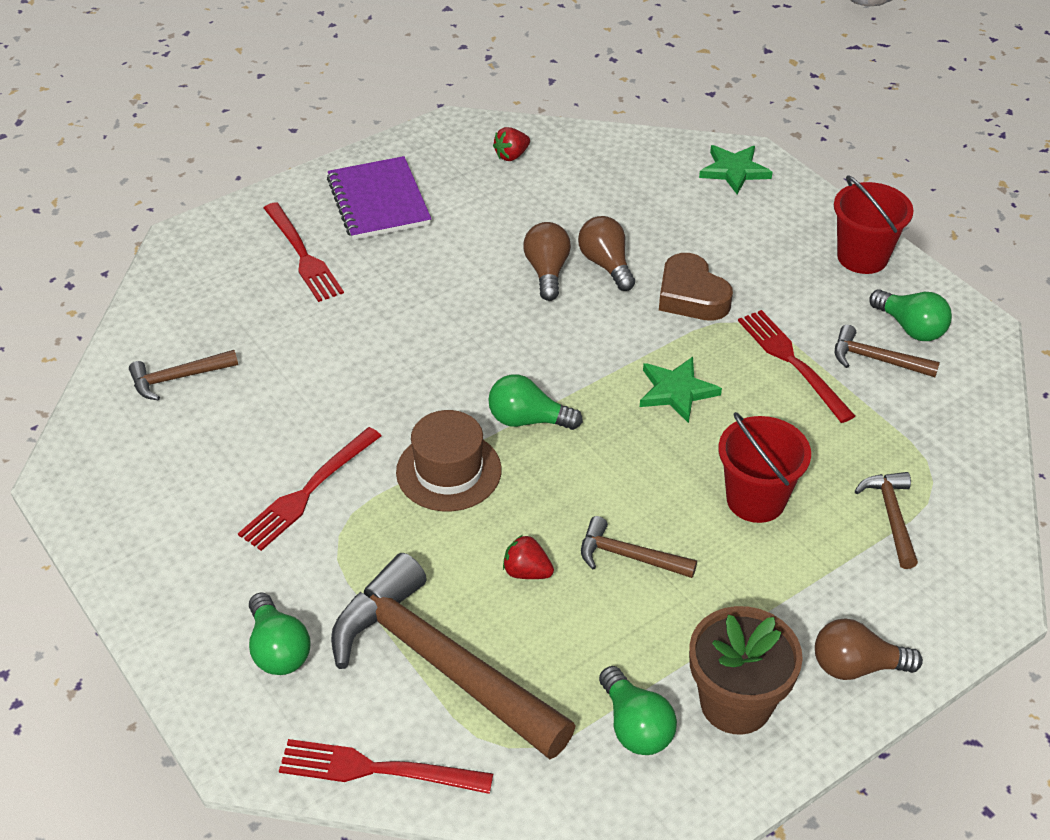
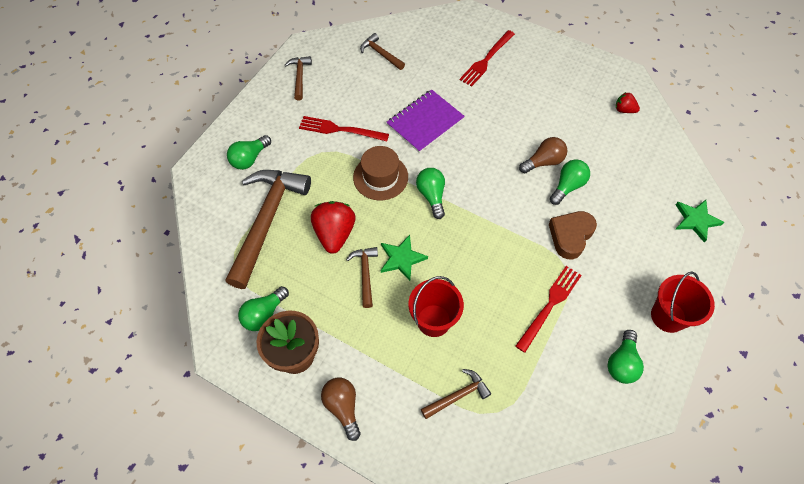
camera: 65 degrees right, 15 degrees up
(375, 769) = (203, 220): red fork -> none
(378, 201) = (545, 71): purple notebook -> purple notebook (425, 122)
(527, 572) = (334, 234): red strawberry -> red strawberry, size x1.91
(606, 265) = (567, 186): brown light bulb -> green light bulb
(676, 391) = (491, 255): green star -> green star (401, 258)
(876, 359) = (581, 351): brown hammer -> brown hammer (299, 77)

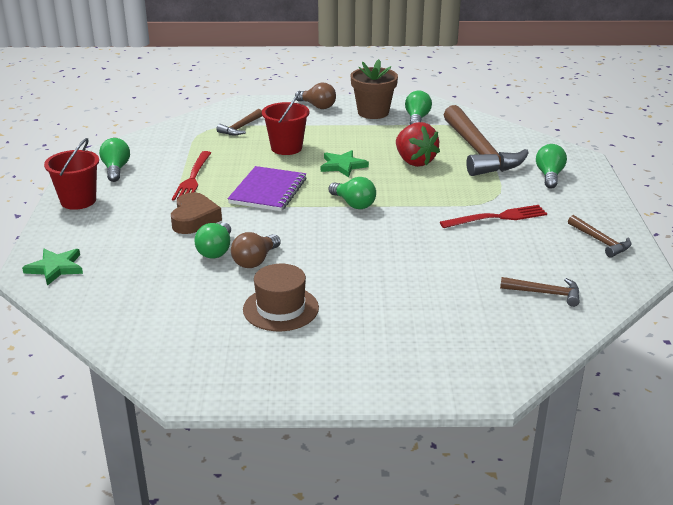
camera: 150 degrees right, 30 degrees down
(365, 274) = (364, 152): brown hammer -> none
(380, 177) = (416, 200): brown hat -> brown hat (281, 308)
(425, 122) = (417, 250): purple notebook -> purple notebook (268, 191)
(486, 60) = (405, 334): red fork -> none
(624, 110) = (175, 343): red strawberry -> none

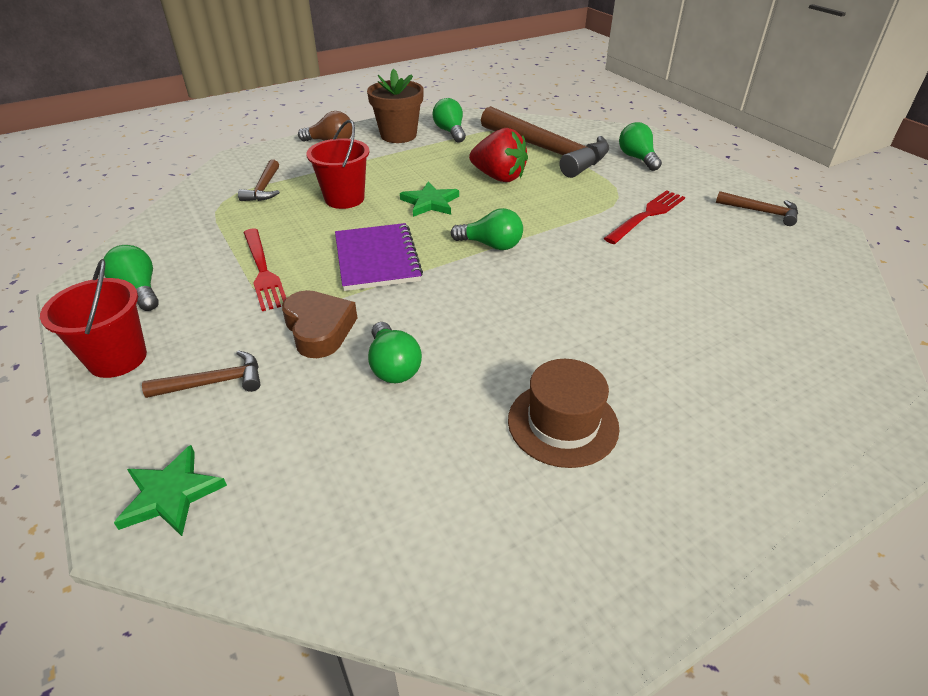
camera: 30 degrees left, 10 degrees up
(255, 261) = (458, 362): brown light bulb -> none
(545, 293) = (792, 286): brown hammer -> brown hammer (214, 382)

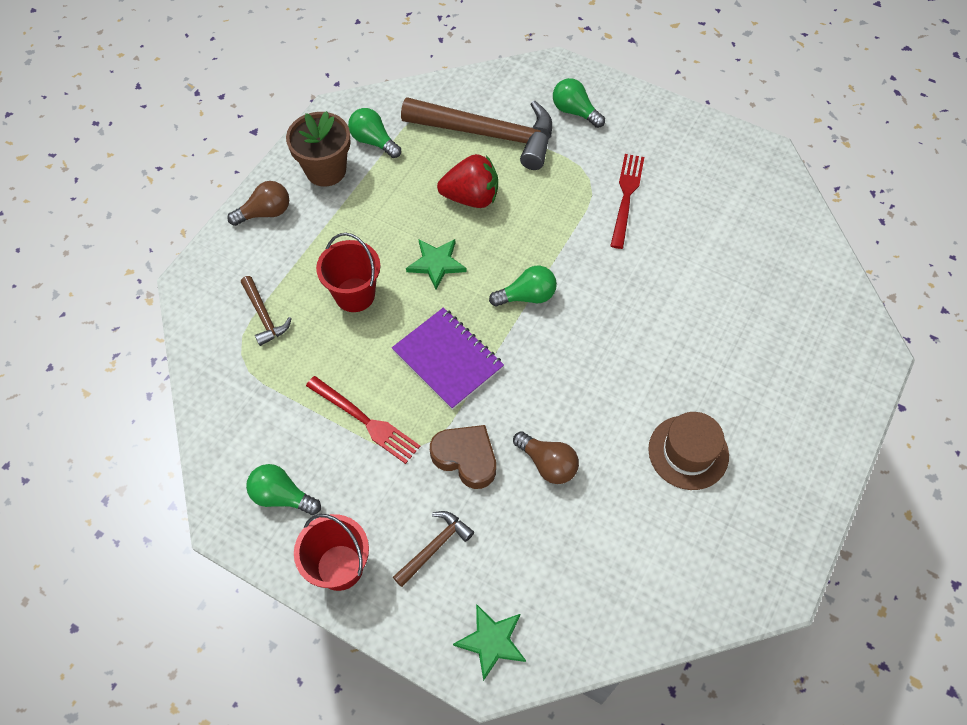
camera: 30 degrees left, 20 degrees up
(393, 366) = (547, 464): green light bulb -> brown light bulb
(761, 212) = (710, 150): brown hammer -> none

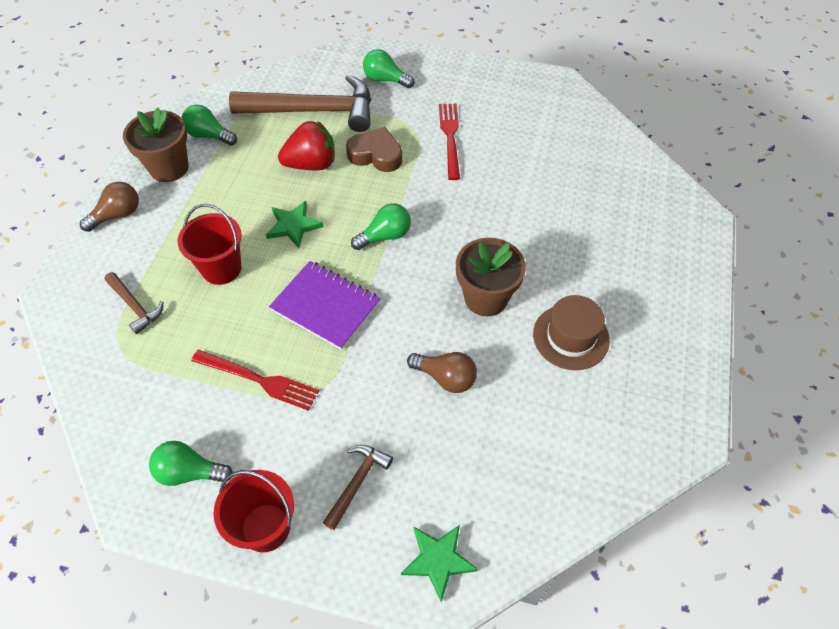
camera: 15 degrees left, 5 degrees down
(466, 458) = (366, 391): brown heart -> brown heart (376, 155)
(612, 389) = (486, 298): none -> brown flower pot

